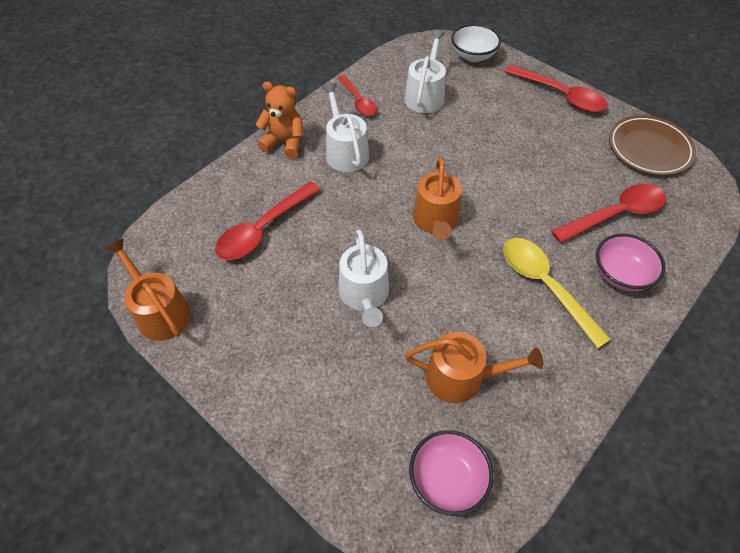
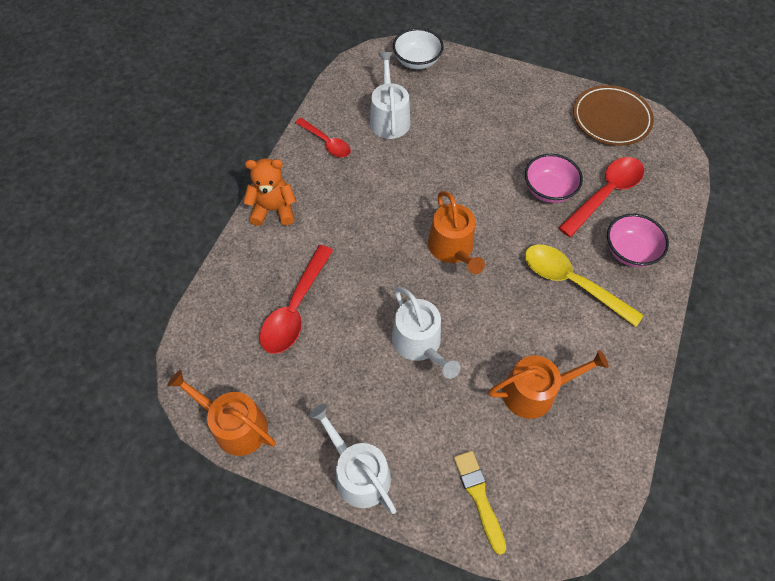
camera: 20 degrees left, 5 degrees up
(345, 151) = (338, 202): white watering can -> white watering can (358, 473)
(358, 460) = (479, 497): none -> yellow brush
(447, 479) = (559, 486): pink bowl -> pink bowl (548, 190)
(560, 95) = (514, 84): red spoon -> none

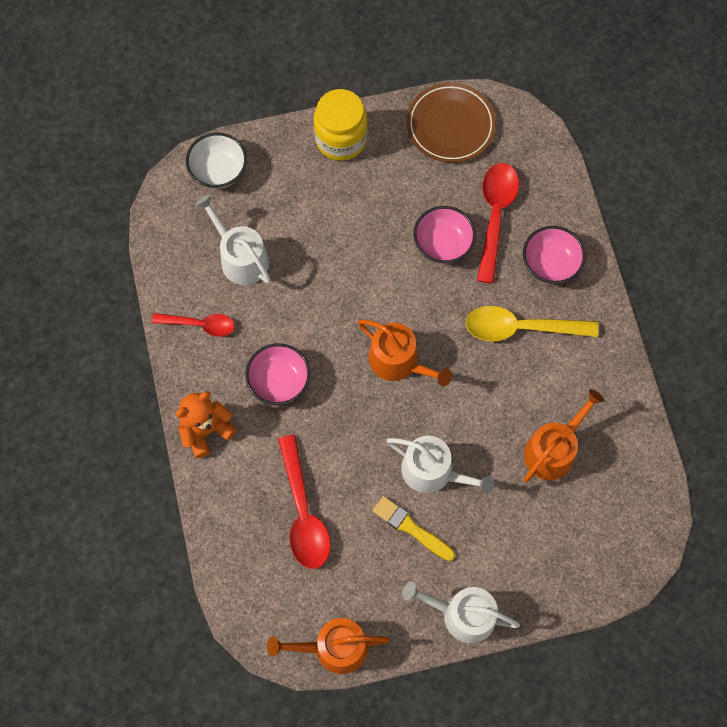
camera: 35 degrees left, 10 degrees up
(352, 209) = (279, 381): none -> pink bowl
(479, 497) = (567, 567): yellow brush -> yellow brush (411, 528)
(519, 86) = (341, 139): none -> yellow jar

